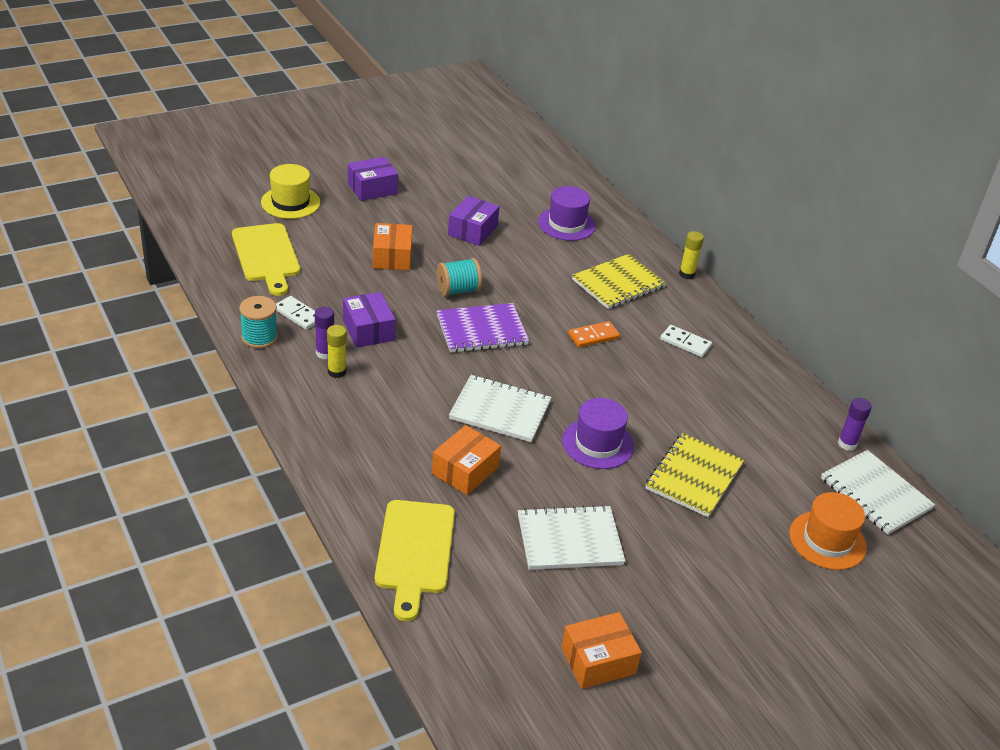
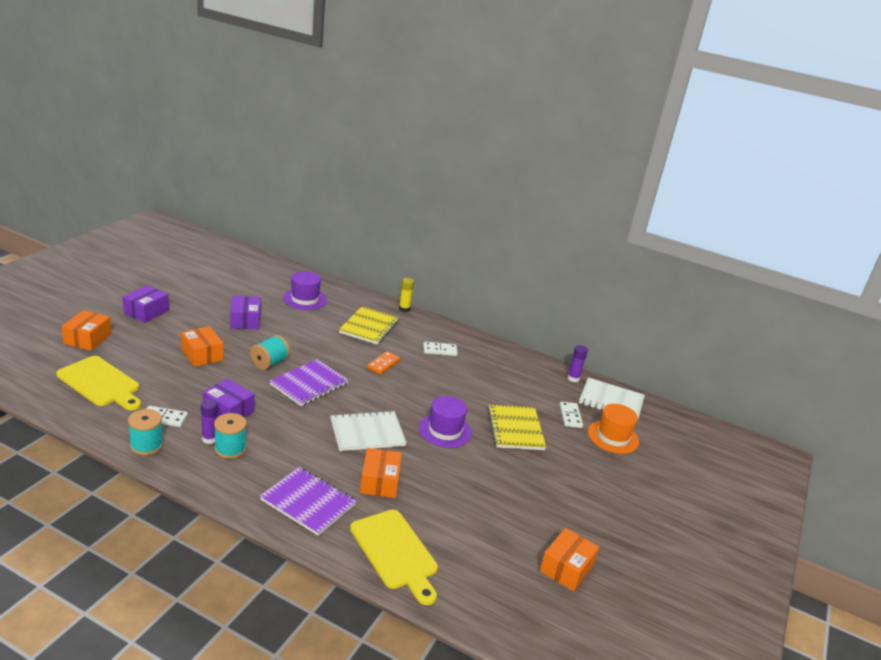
camera: 35 degrees left, 10 degrees down
(290, 202) = (88, 339): yellow hat -> orange box
(336, 372) = (230, 449): yellow glue stick -> turquoise spool
(368, 460) = (308, 502): none -> purple notebook
(569, 540) = (482, 499): white notebook -> none
(790, 490) = (570, 416): none -> white domino

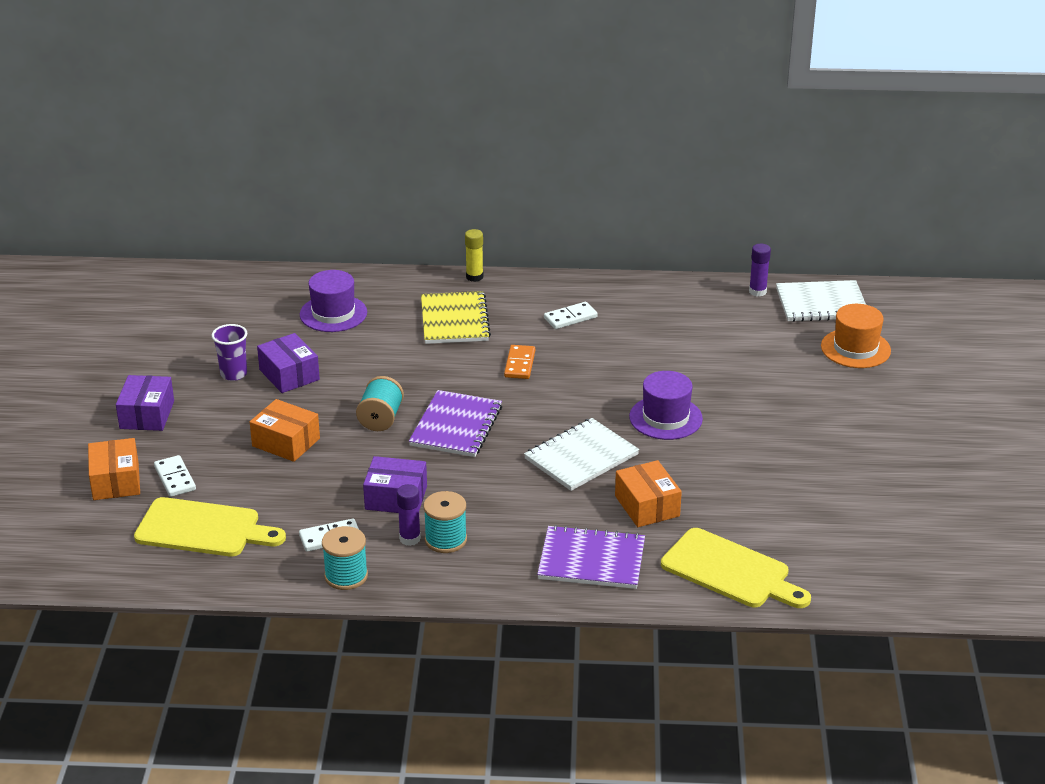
camera: 20 degrees left, 5 degrees up
(216, 309) = (233, 374): none -> purple cup
(515, 429) = (742, 383): yellow notebook -> none
(566, 568) = (912, 513): orange box -> none
(570, 416) = (790, 342): white domino -> white domino (175, 478)

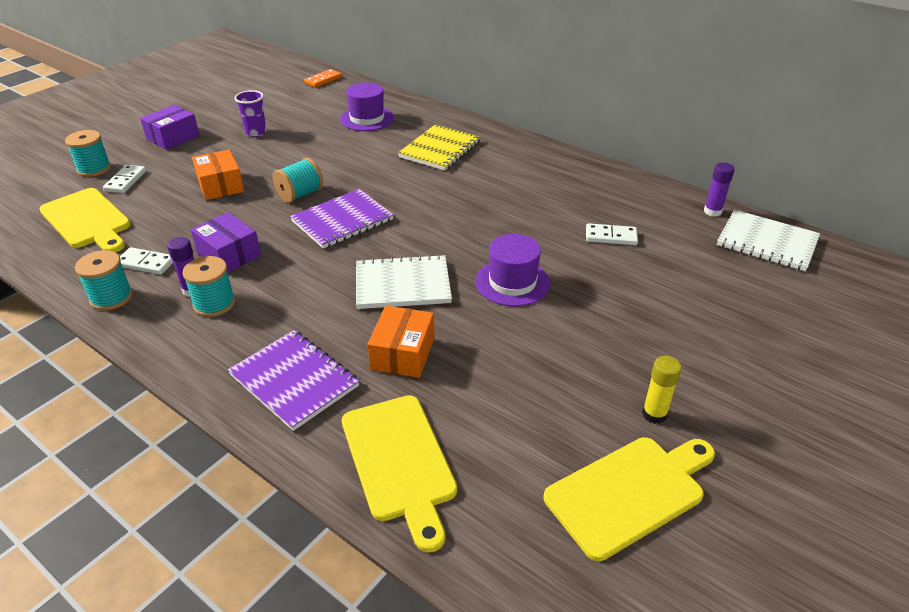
camera: 35 degrees right, 5 degrees up
(116, 481) = (94, 169): orange box -> turquoise spool
(289, 375) = (286, 145): purple box -> none
(474, 277) = (491, 127): yellow glue stick -> yellow glue stick (654, 414)
(519, 364) = (447, 195): orange domino -> orange domino (323, 80)
(570, 318) = (527, 176): white domino -> white domino (611, 236)
(855, 348) = (765, 294): orange hat -> none
(887, 519) = (630, 492): none -> yellow cutting board

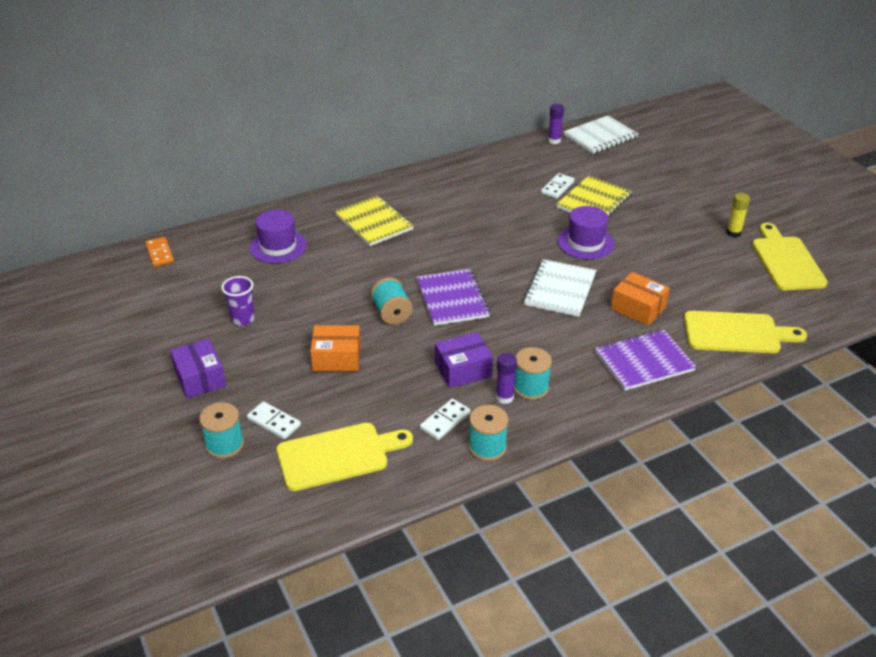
camera: 65 degrees left, 0 degrees up
(608, 269) = (594, 201): none -> yellow notebook

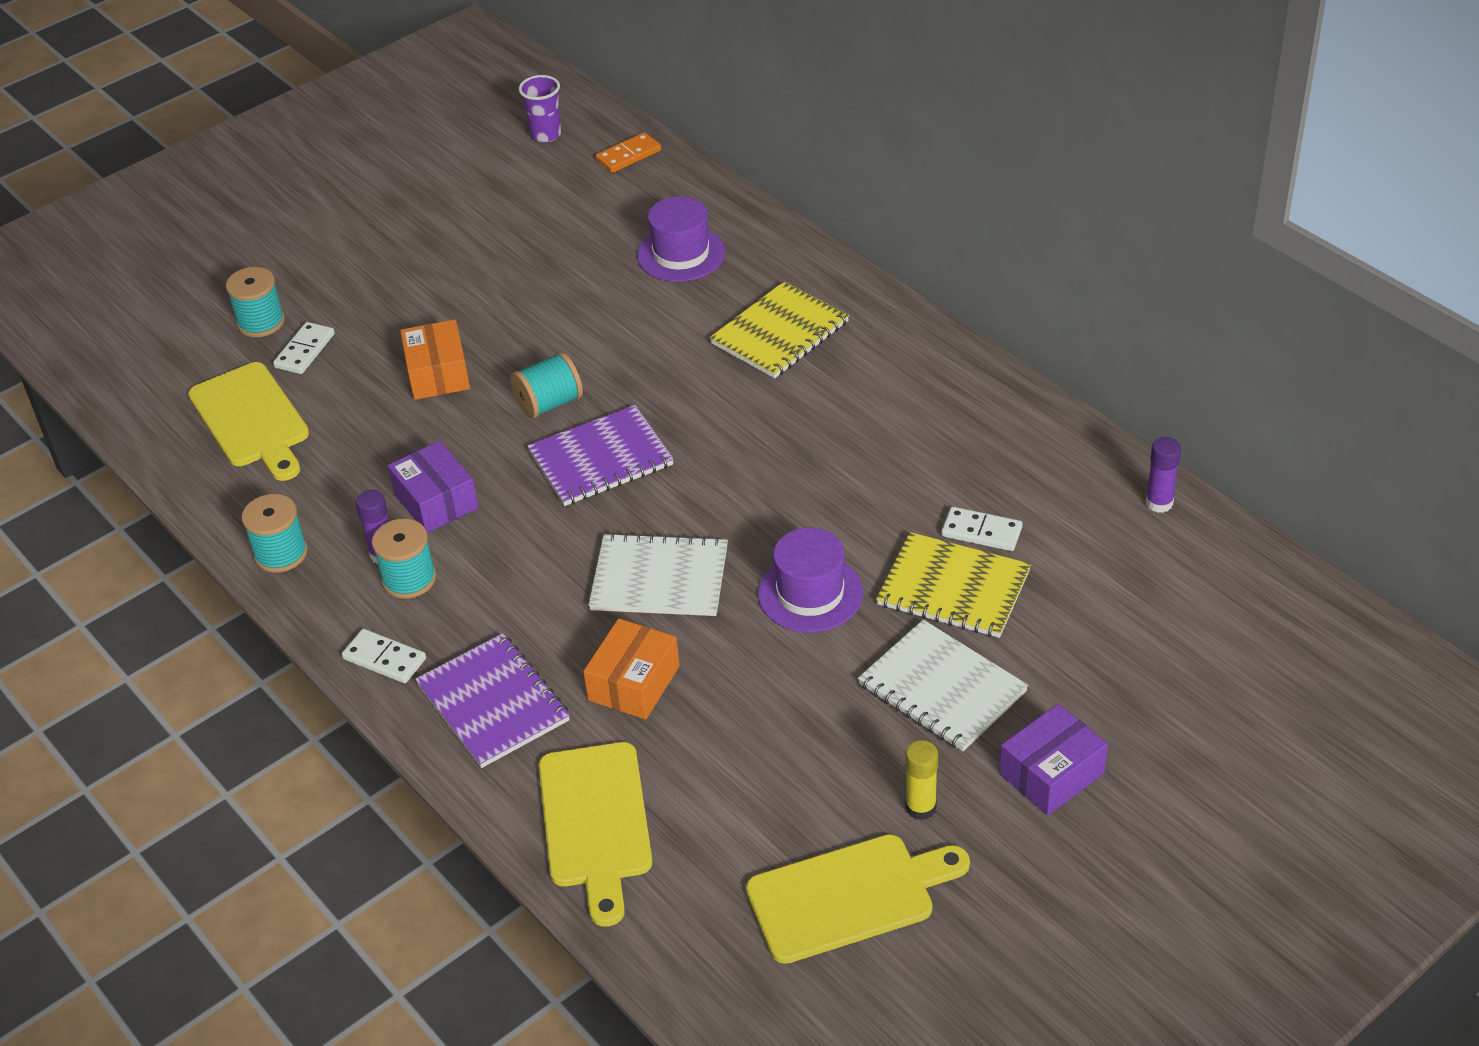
camera: 80 degrees right, 5 degrees up
(200, 378) = (377, 268): purple box -> purple box (1051, 773)
(243, 319) = (502, 269): purple cup -> purple cup (545, 134)
(445, 421) = (326, 503): white domino -> white domino (384, 659)
(600, 136) = (1213, 569): white notebook -> white notebook (942, 688)

